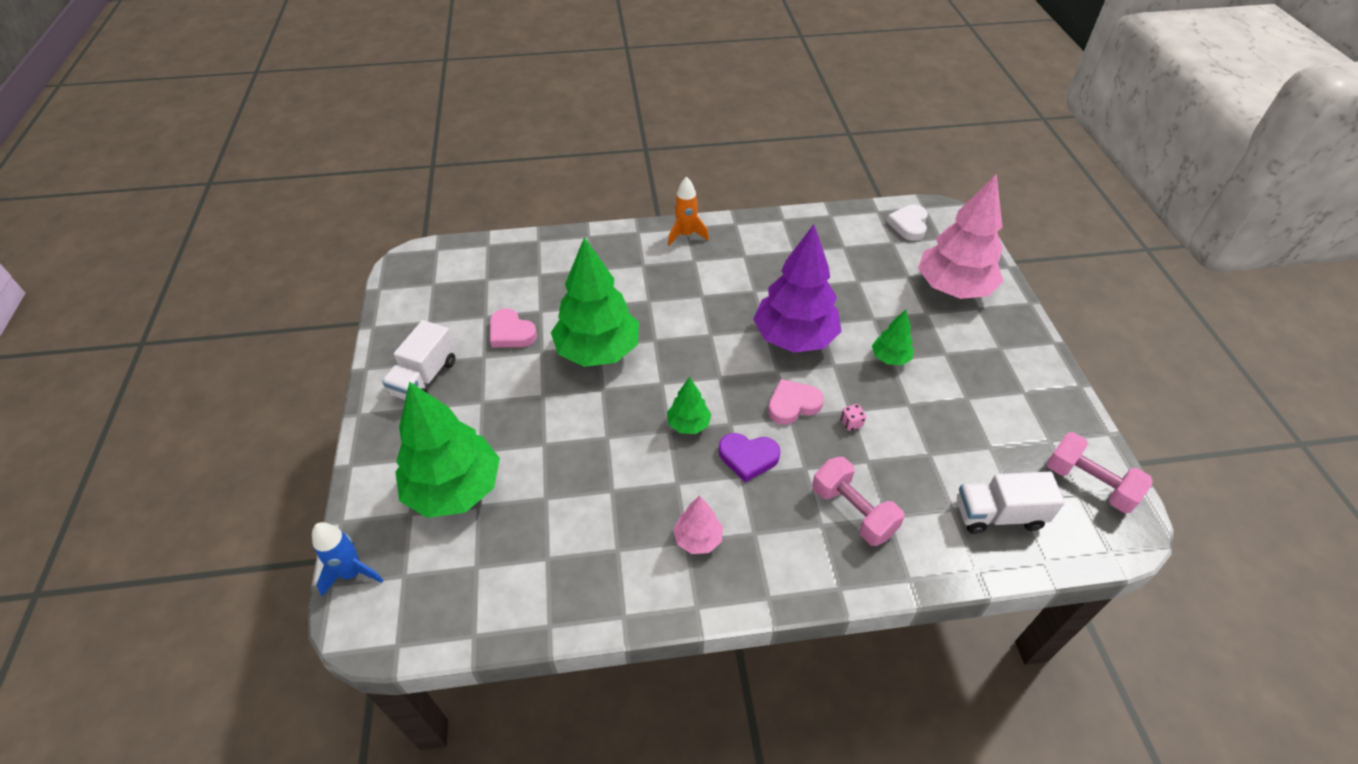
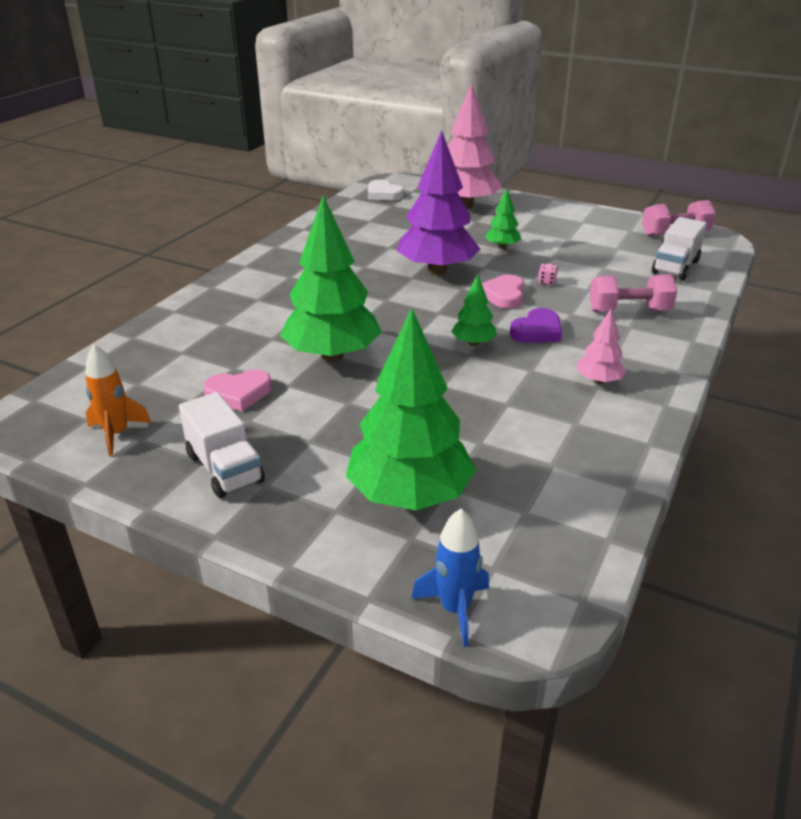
camera: 55 degrees left, 15 degrees down
(686, 235) = (253, 269): orange rocket -> orange rocket (117, 434)

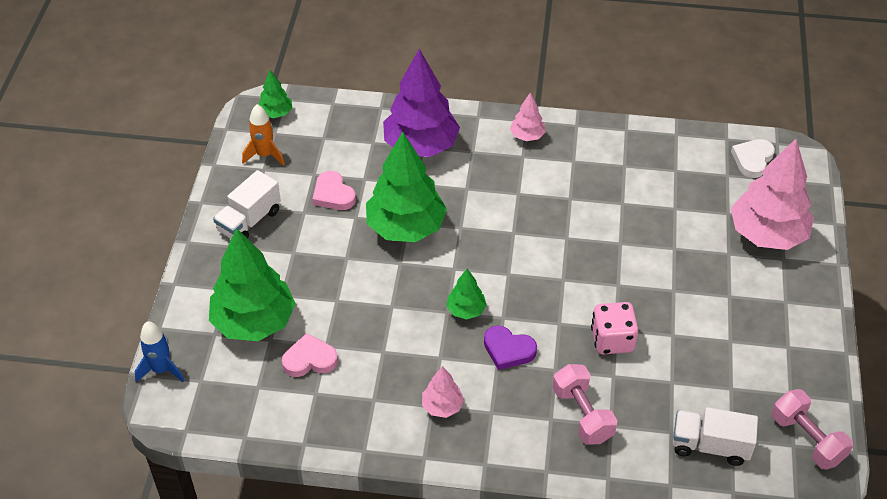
camera: 70 degrees right, 15 degrees up
(265, 269) = (527, 136): none -> pink tree
(437, 270) = (590, 252): purple tree -> purple tree (421, 146)
(502, 247) = (673, 289): green tree -> green tree (276, 113)
(504, 295) = (565, 313): pink heart -> pink heart (309, 359)
(547, 282) = (612, 340): pink dice -> pink dice, size x2.27

